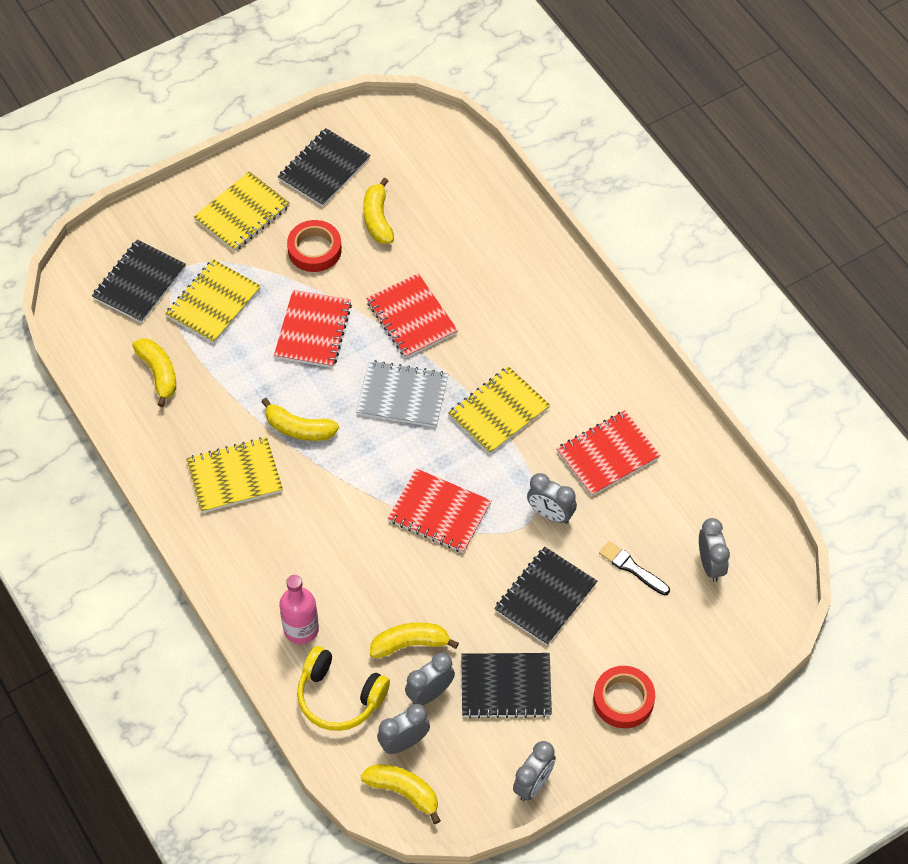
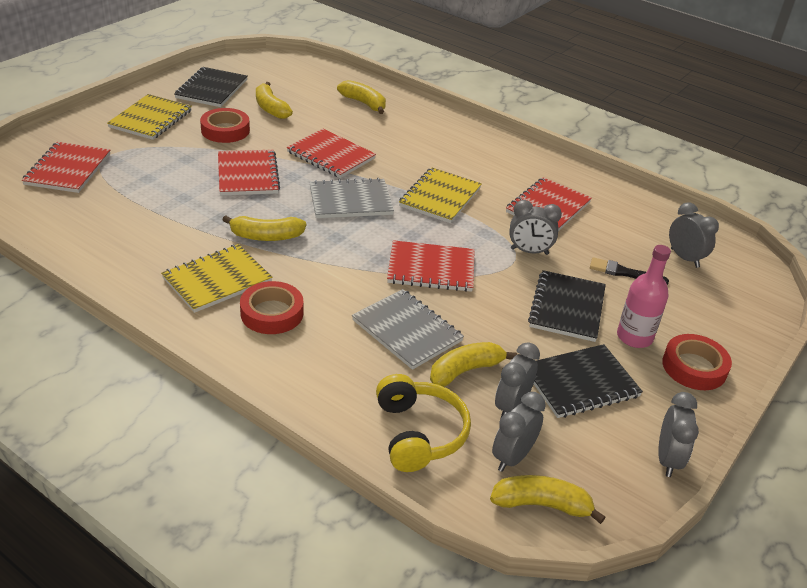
camera: 25 degrees left, 20 degrees down
(139, 283) = (68, 169): black notebook -> red notebook
(159, 373) = (108, 223): yellow banana -> yellow banana (364, 103)
(213, 303) = (146, 171): yellow notebook -> none
(269, 531) = (272, 313): none -> red tape
(301, 629) = (345, 384): pink bottle -> pink bottle (634, 337)
(339, 697) = (419, 433): yellow headphones -> yellow headphones turned 105 degrees counterclockwise
(380, 584) = (407, 331): none -> grey notebook

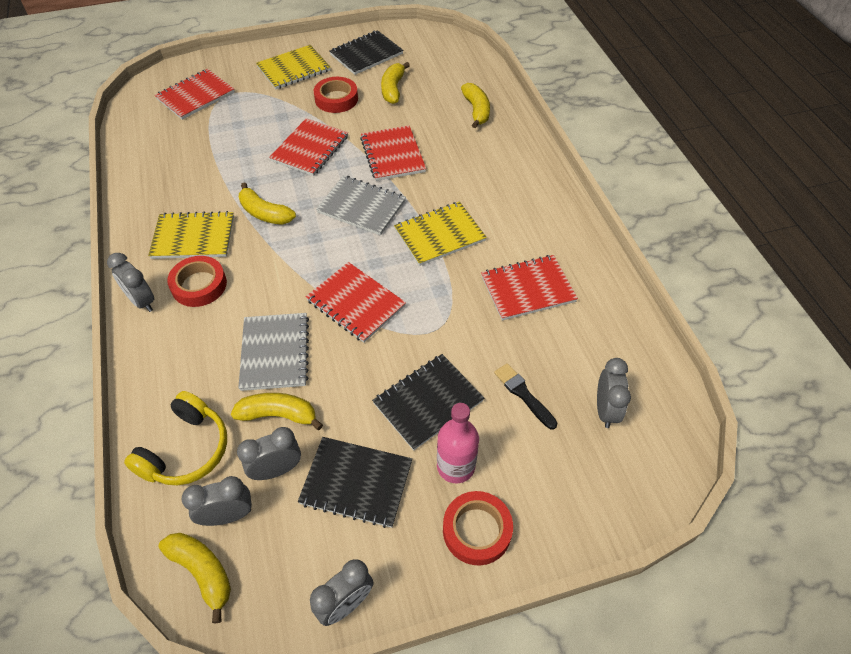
camera: 40 degrees right, 15 degrees up
(529, 251) = (458, 327): grey clock -> grey clock (142, 301)

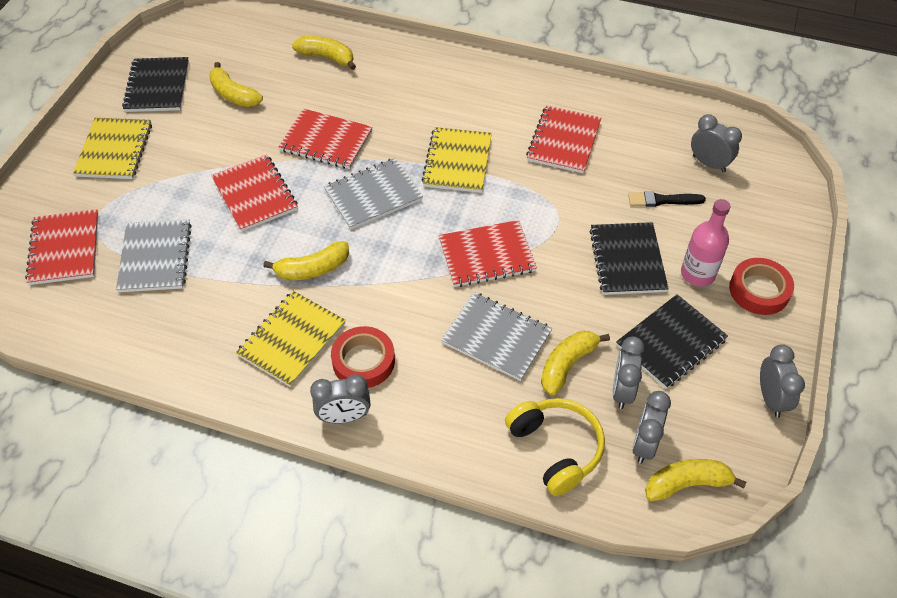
camera: 55 degrees left, 0 degrees up
(218, 136) = (155, 257): none -> grey notebook
(336, 99) = (201, 141): red tape -> none

